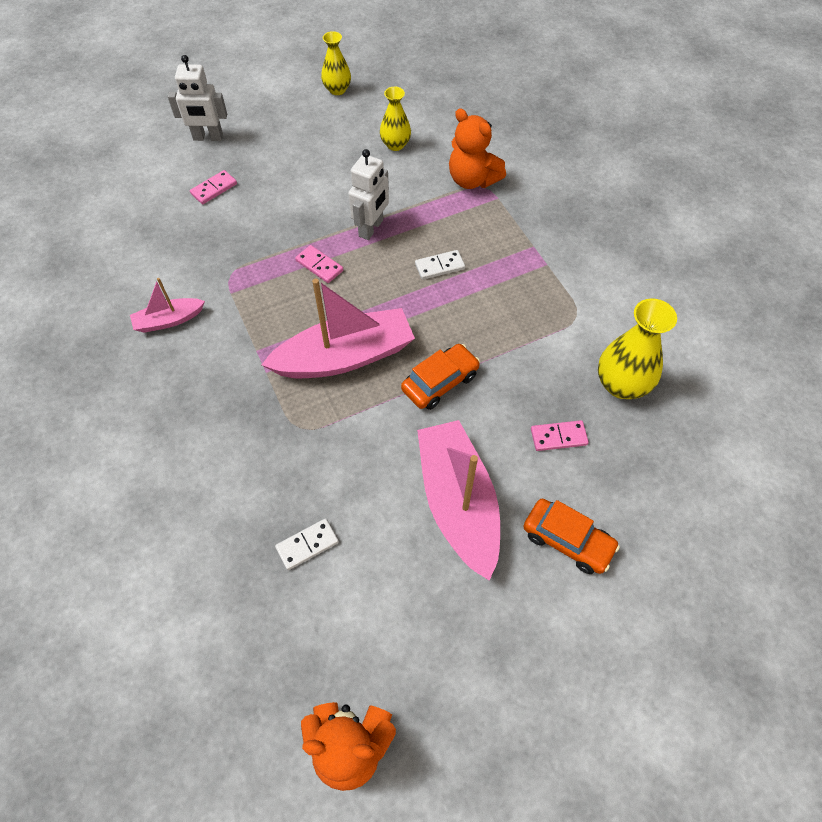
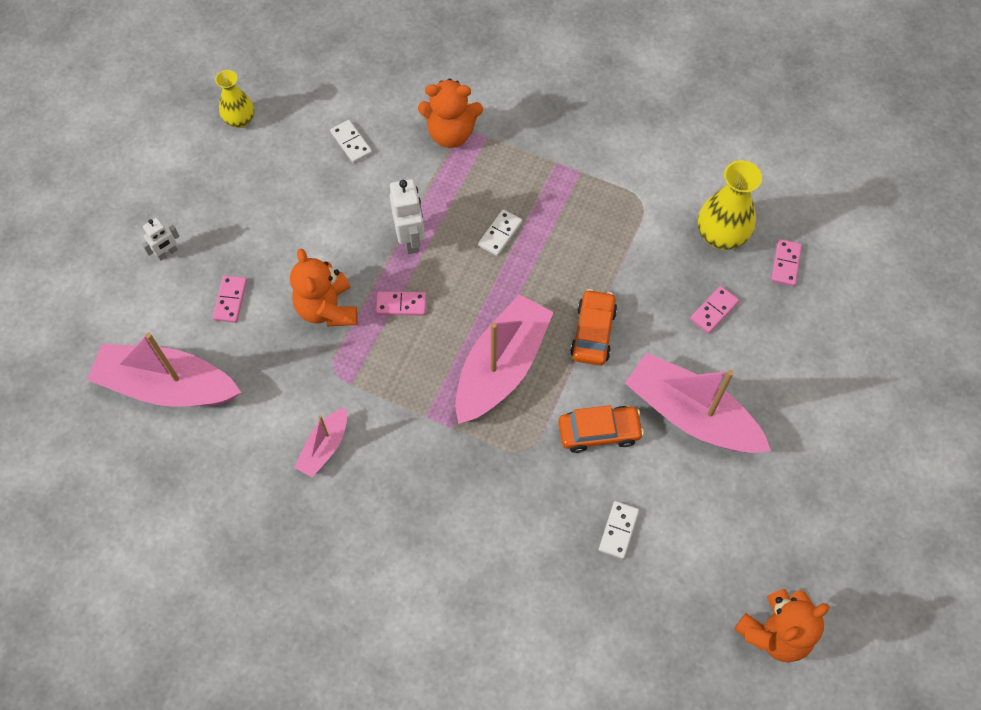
camera: 40 degrees left, 5 degrees up
(120, 213) = (167, 386): none -> pink boat
(208, 137) = (167, 253): white robot -> white robot, size x0.60
(267, 235) = (327, 309): none -> orange teddy bear
(395, 145) = (351, 143): yellow vase -> white domino
(567, 540) = (785, 383): orange car -> orange car (599, 432)
(661, 445) = (785, 264): none -> pink domino

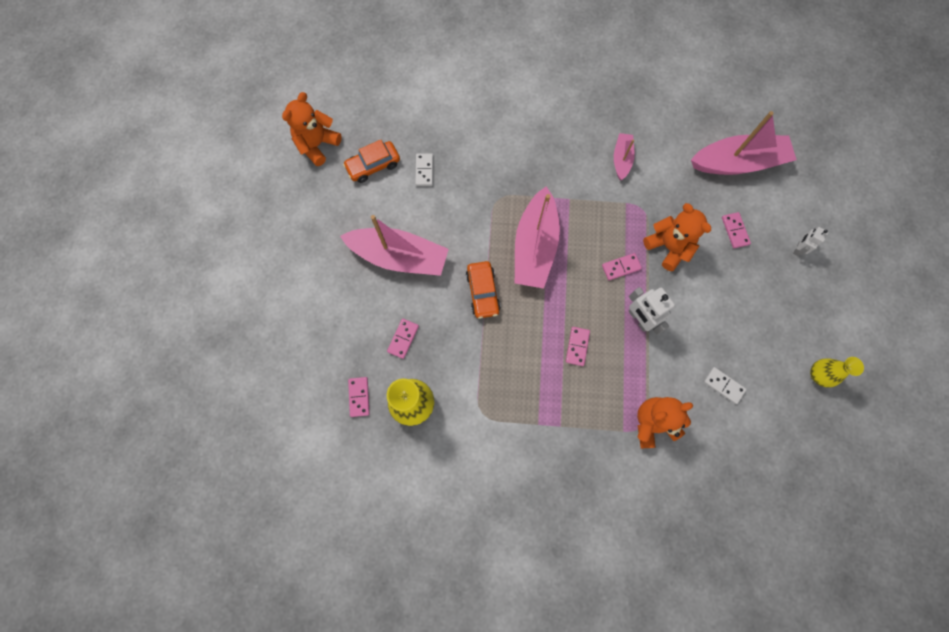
camera: 160 degrees right, 10 degrees up
(500, 234) = (577, 346): white domino -> pink domino
(599, 432) = (456, 225): orange car -> orange car (373, 165)

